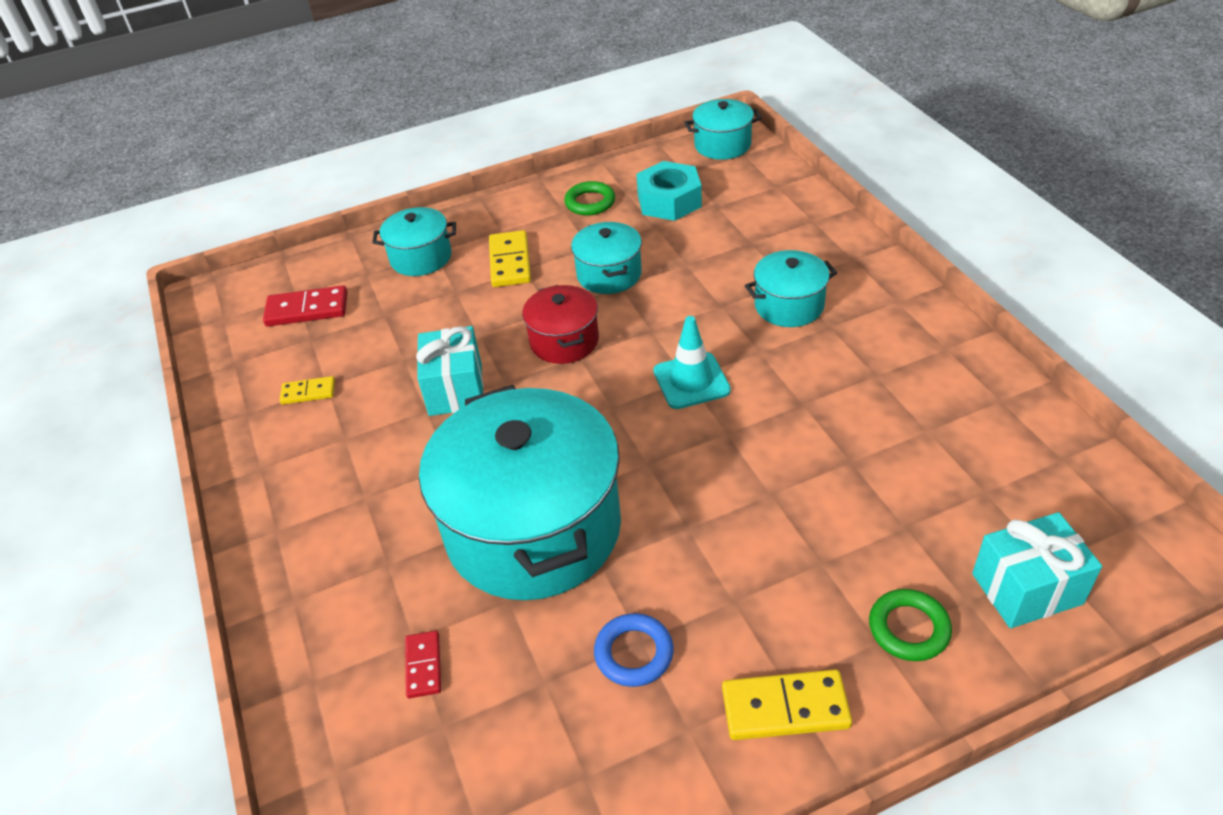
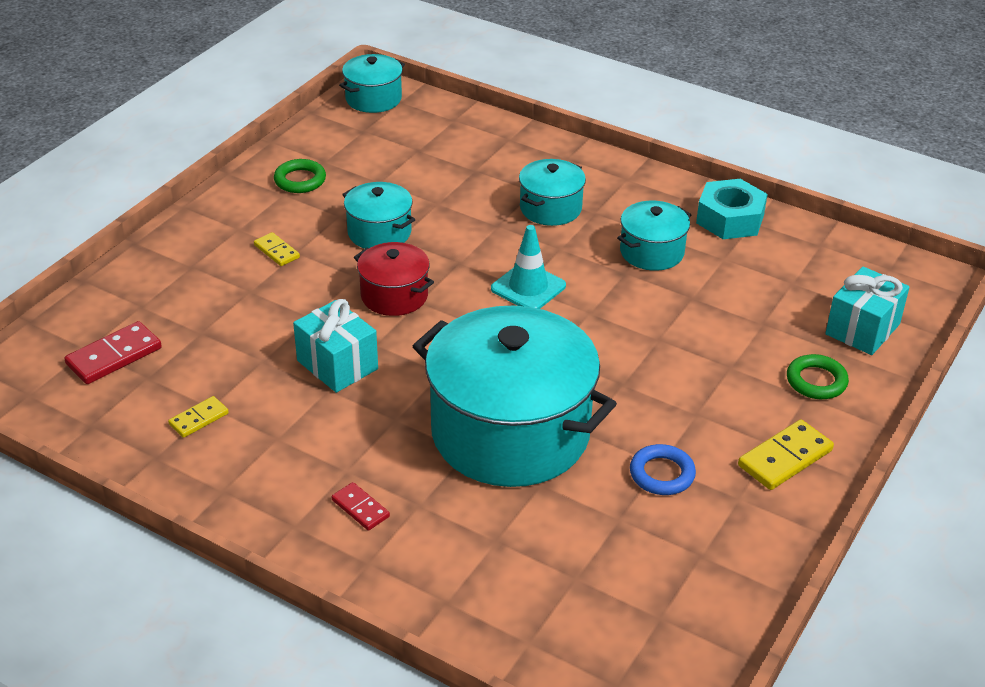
camera: 40 degrees left, 5 degrees down
(421, 258) = (183, 275): turquoise pot -> turquoise pot (652, 252)
(423, 666) = (521, 552): red domino -> red domino (360, 508)
(510, 262) = (276, 251): yellow domino -> yellow domino, size x0.60
(669, 201) = (372, 158): turquoise nut -> turquoise nut (730, 219)

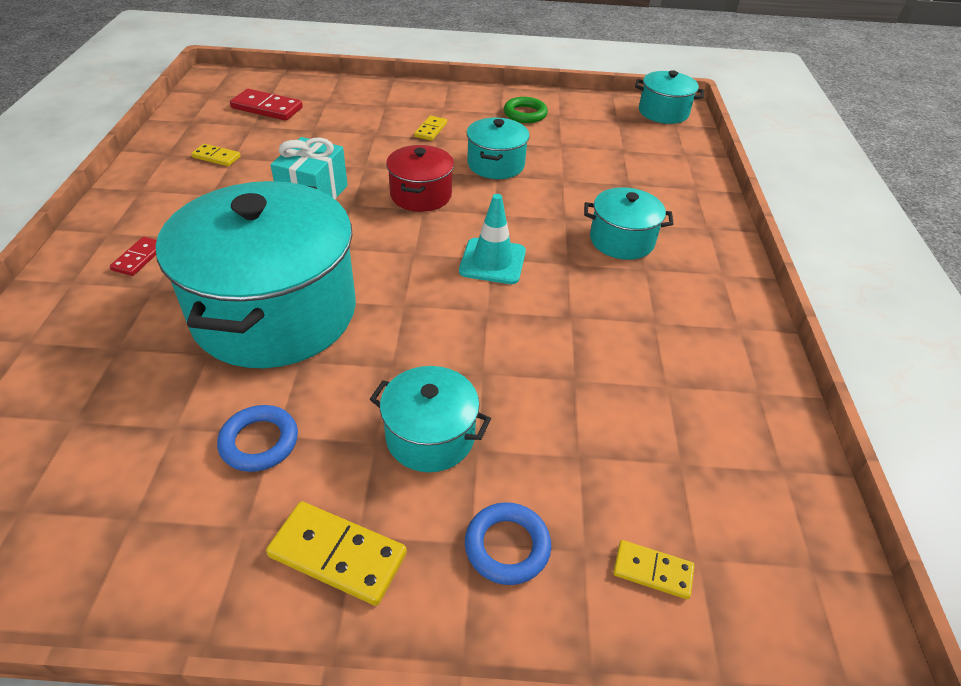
camera: 60 degrees right, 5 degrees up
(652, 252) = (622, 326): turquoise pot -> turquoise pot (430, 436)
(730, 219) = (742, 370): turquoise nut -> none
(816, 381) = (507, 546): green ring -> blue ring
(862, 329) = (652, 571): turquoise gift -> yellow domino

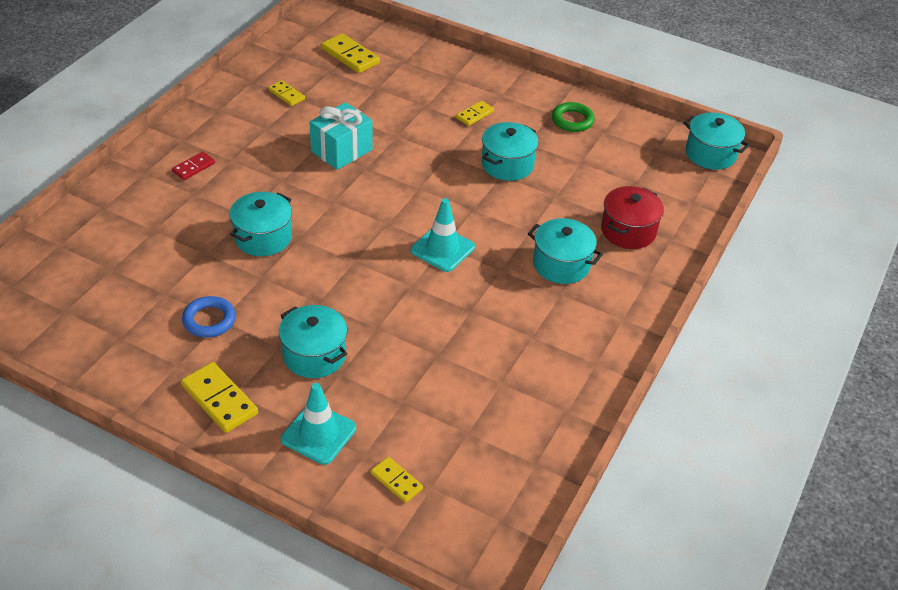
camera: 25 degrees right, 0 degrees up
(267, 108) = (350, 56): red domino -> yellow domino
(275, 312) = (263, 237): turquoise pot -> turquoise pot, size x0.47
(421, 195) = (425, 175): red pot -> red pot (628, 231)
(507, 546) = (318, 434): blue ring -> turquoise traffic cone

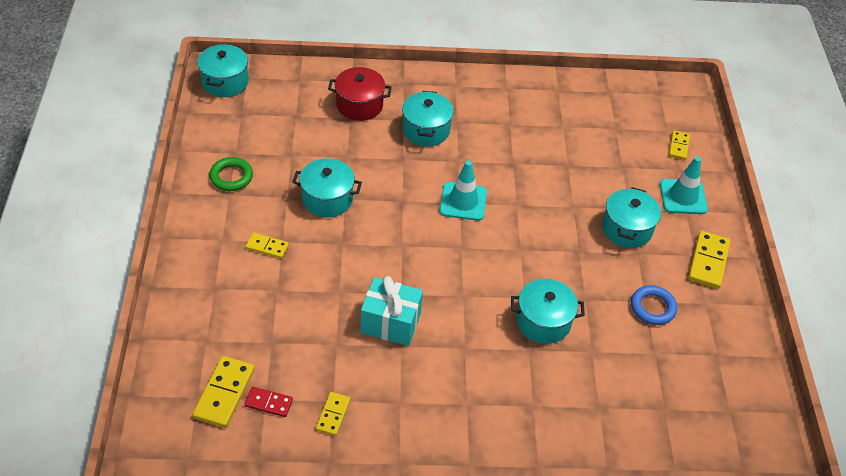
camera: 120 degrees left, 5 degrees up
(193, 167) = (499, 428): red domino -> red domino (268, 403)

